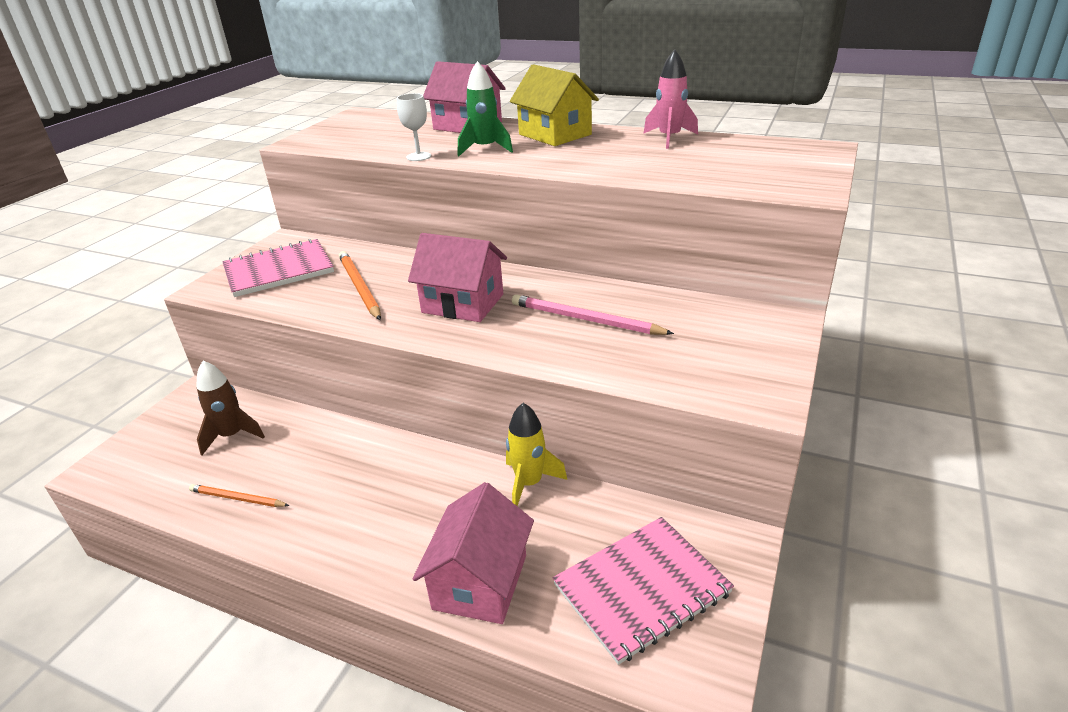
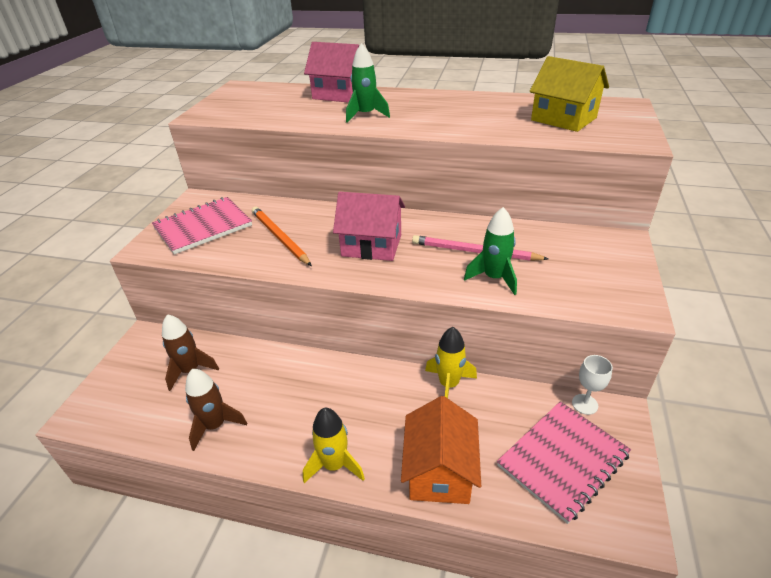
camera: 10 degrees left, 5 degrees up
(238, 498) = (215, 425): orange pencil -> brown rocket
(357, 559) = (334, 465): none -> yellow rocket
(418, 156) = (313, 124): white goblet -> white goblet (584, 404)
(480, 582) = (439, 471): pink house -> orange house
(555, 134) = (415, 100): yellow house -> yellow house (563, 119)
(596, 351) = (494, 278): none -> green rocket
(669, 138) = (508, 100): pink rocket -> none

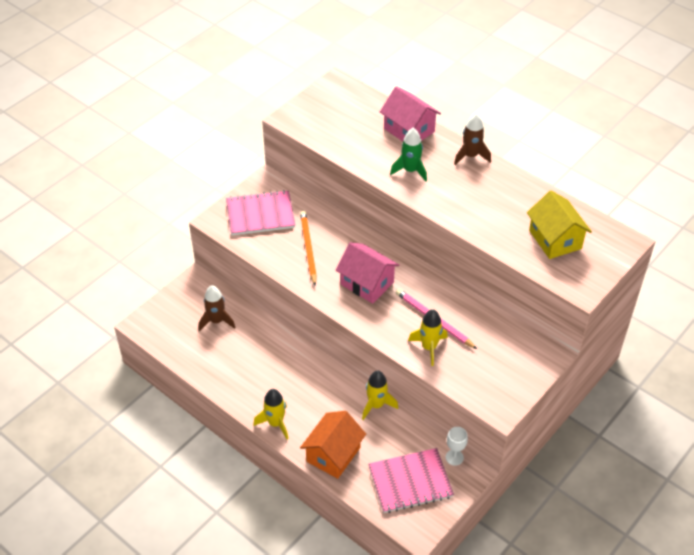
camera: 25 degrees right, 10 degrees up
(215, 425) = (218, 367): brown rocket -> brown rocket (471, 156)
(494, 278) = (429, 347): green rocket -> yellow rocket

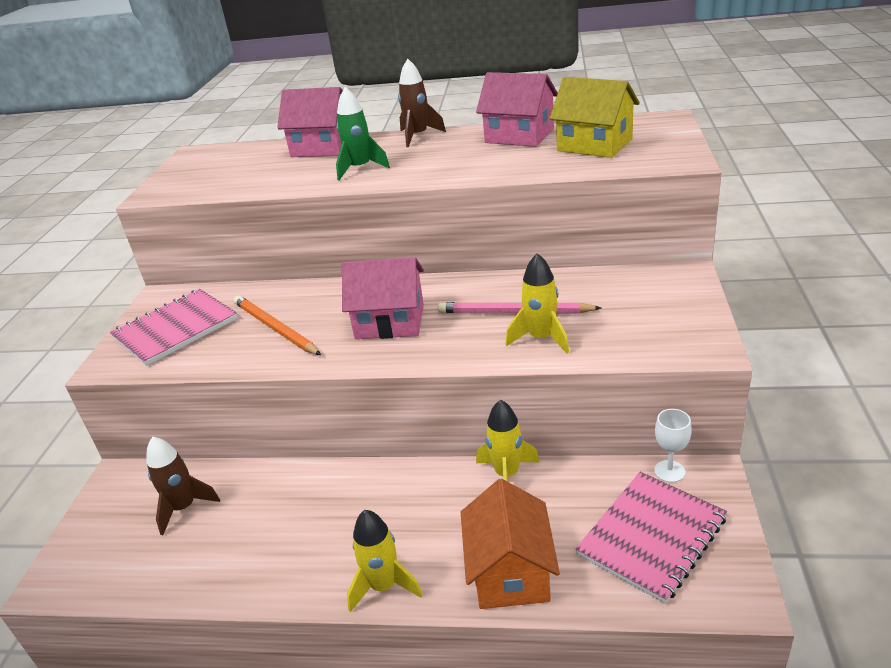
camera: 30 degrees left, 15 degrees down
(526, 198) = (519, 136): none -> pink house

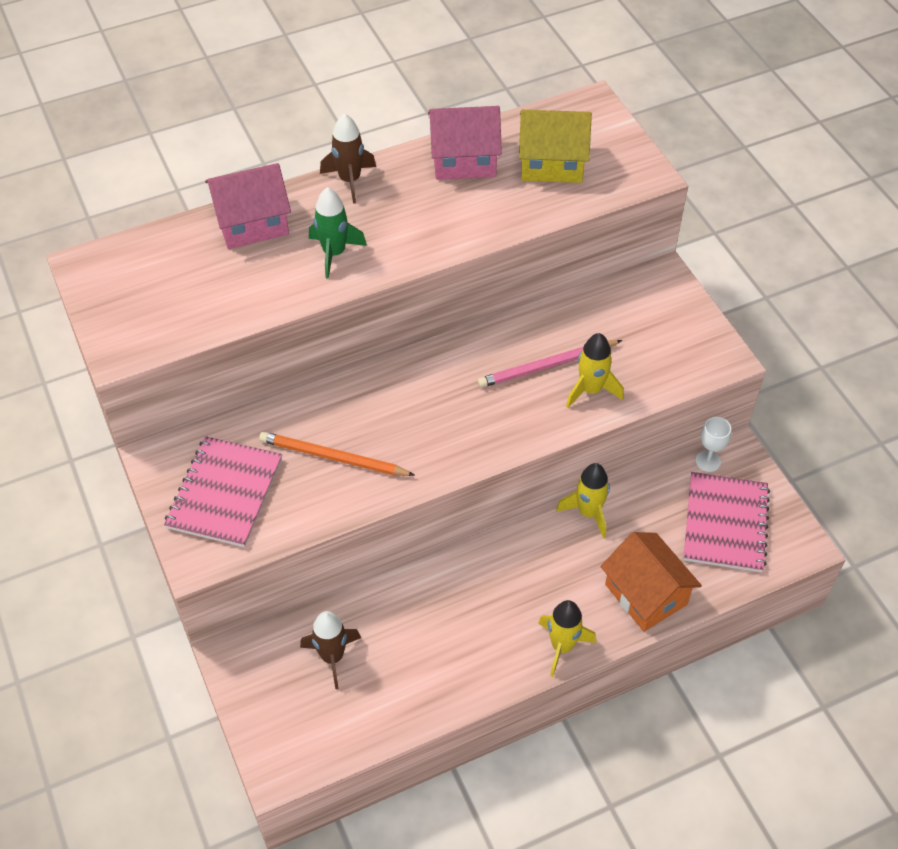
camera: 35 degrees left, 20 degrees up
(390, 322) = (442, 413): pink house -> none

